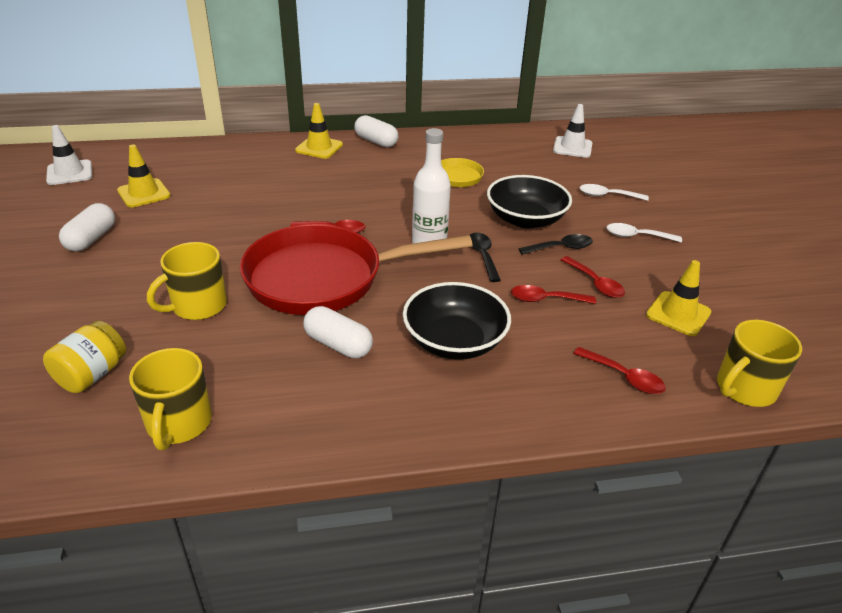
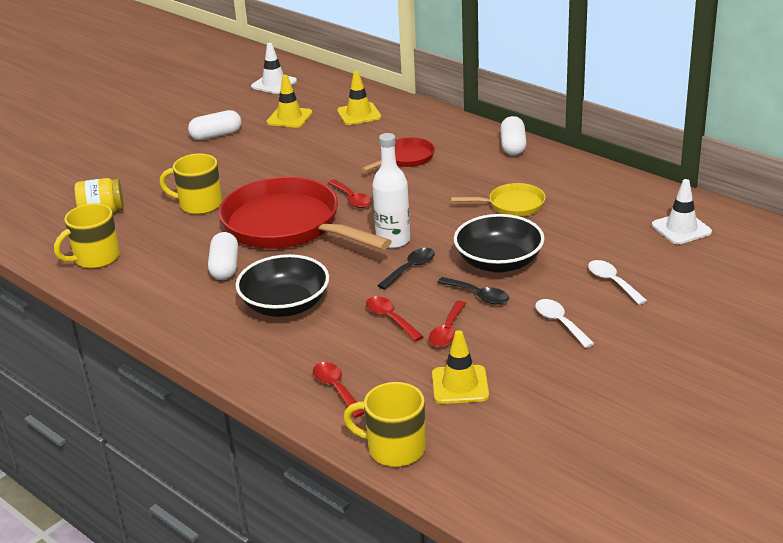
camera: 55 degrees right, 5 degrees down
(315, 181) = (406, 158): none -> red pan
(319, 148) = (459, 133): yellow traffic cone -> yellow traffic cone (359, 114)
(624, 377) = (336, 389): red spoon -> red spoon turned 150 degrees clockwise

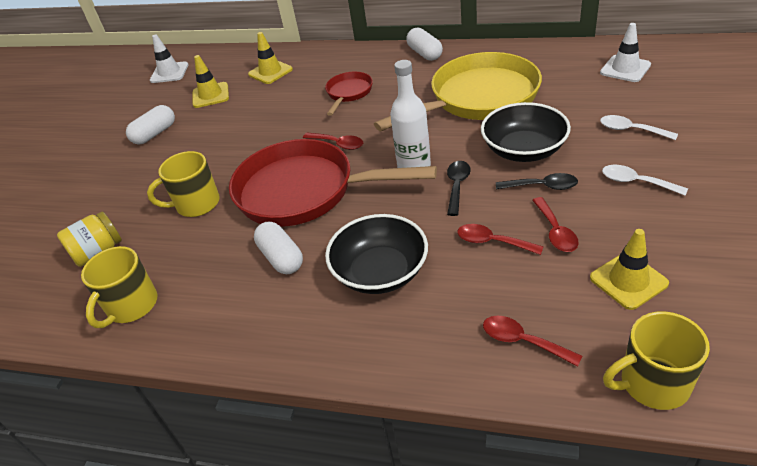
camera: 25 degrees left, 10 degrees up
(512, 205) = (478, 99): yellow pan -> yellow pan, size x2.12

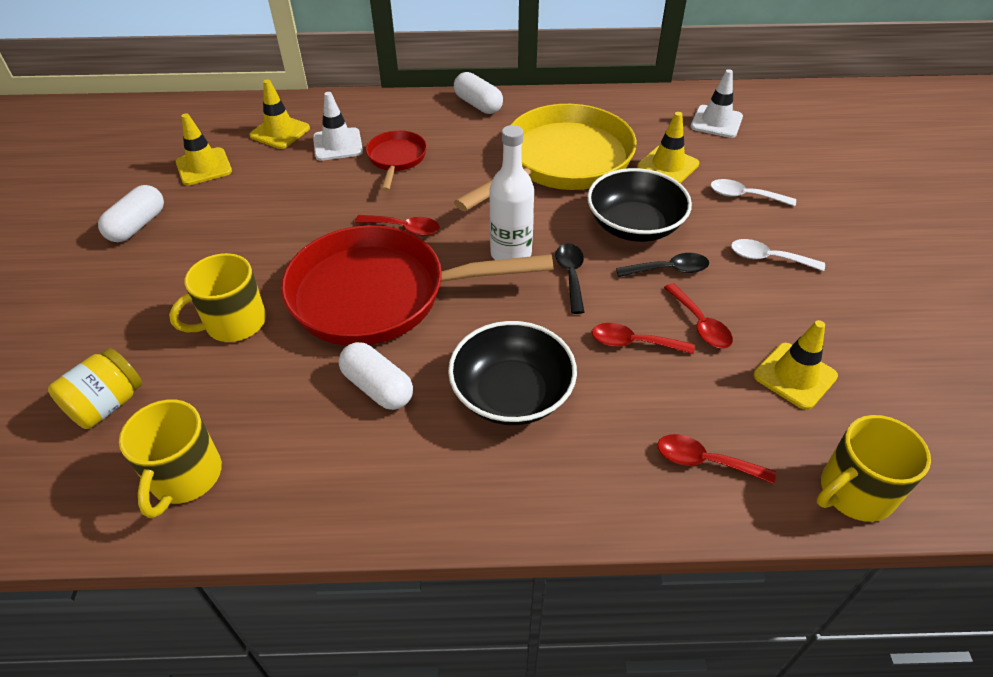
camera: 20 degrees left, 5 degrees up
(169, 73) = (130, 135): white traffic cone -> white traffic cone (338, 144)
(569, 103) = (668, 165): none -> yellow traffic cone

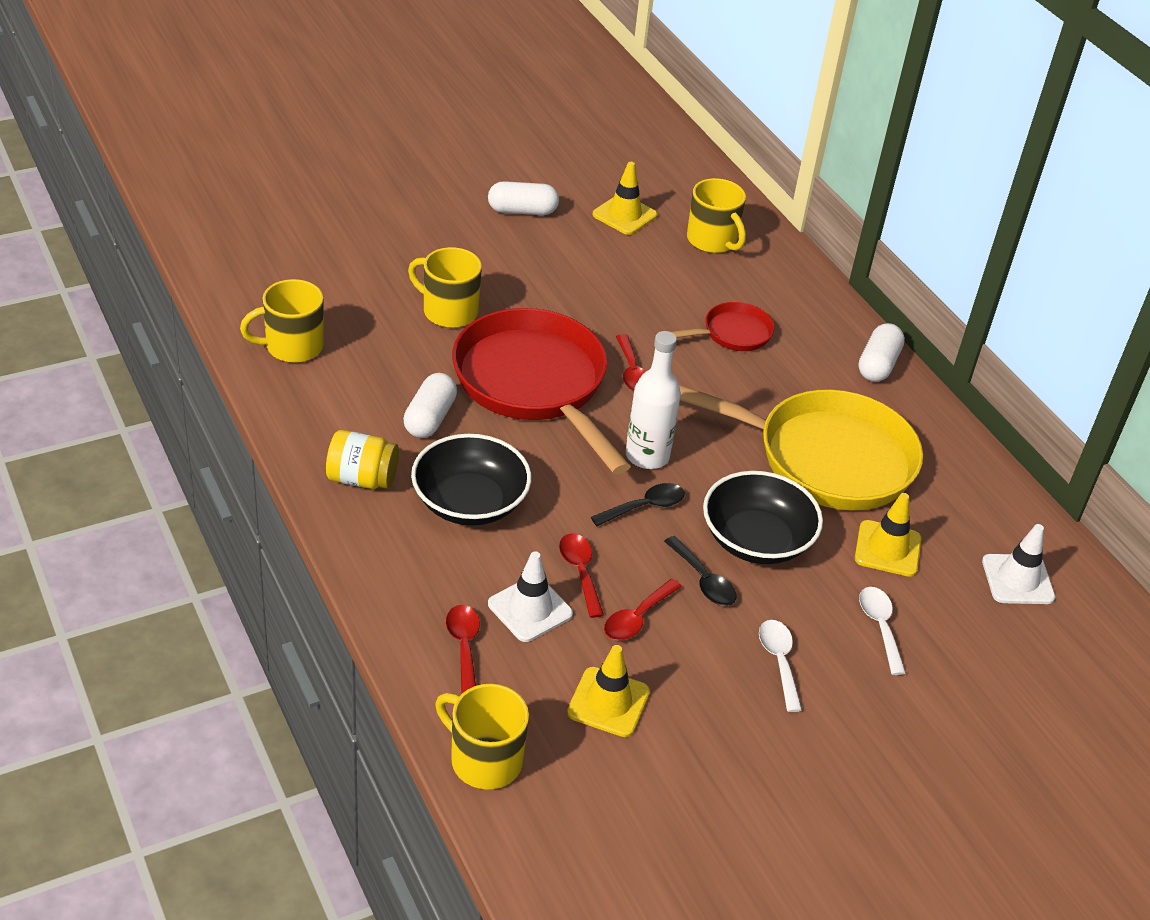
camera: 60 degrees right, 5 degrees down
(107, 404) = (332, 281): yellow jar -> yellow jar (362, 479)
(280, 132) = (712, 241): yellow traffic cone -> yellow mug
(338, 144) = (723, 286): white traffic cone -> white traffic cone (530, 609)

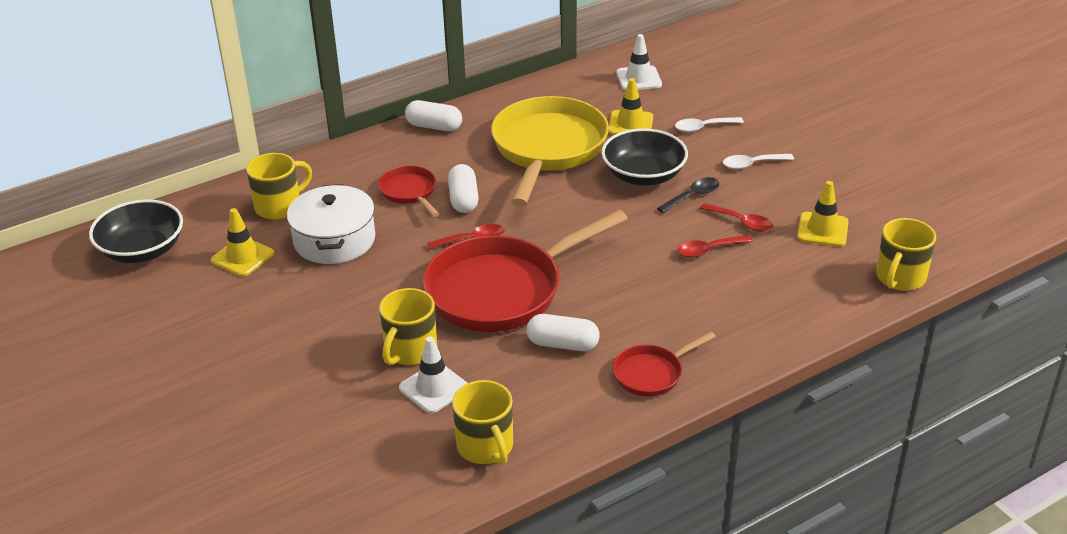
camera: 90 degrees left, 5 degrees down
(362, 479) = (652, 373): yellow jar -> red pan
(464, 647) = (807, 297): red spoon -> none
(470, 502) = (657, 310): black bowl -> black bowl (142, 250)
(522, 211) = (240, 320): white capsule -> white capsule (463, 199)
(530, 609) = (756, 270): white traffic cone -> white traffic cone (434, 388)
(644, 507) = (629, 225): black spoon -> none
(645, 274) = (334, 240): none -> white pot
(647, 456) = (572, 227): white bottle -> none

